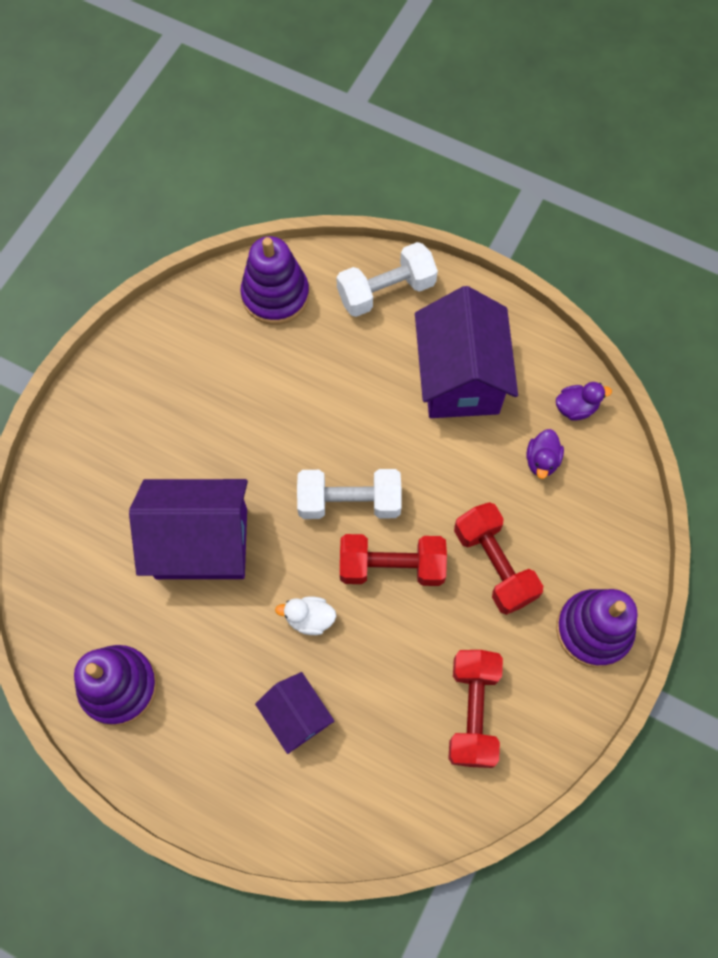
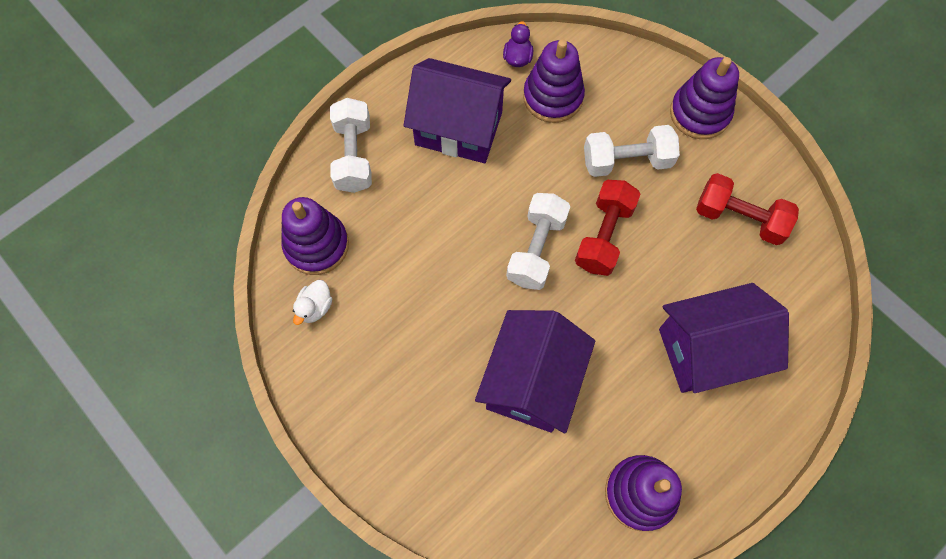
camera: 70 degrees left, 0 degrees up
(296, 716) = (708, 350): purple house -> purple house, size x1.84
(309, 618) = (628, 313): white duck -> white duck (315, 307)
(494, 564) = (626, 161): red dumbbell -> white dumbbell
(542, 460) = (553, 97): purple duck -> purple stacking toy

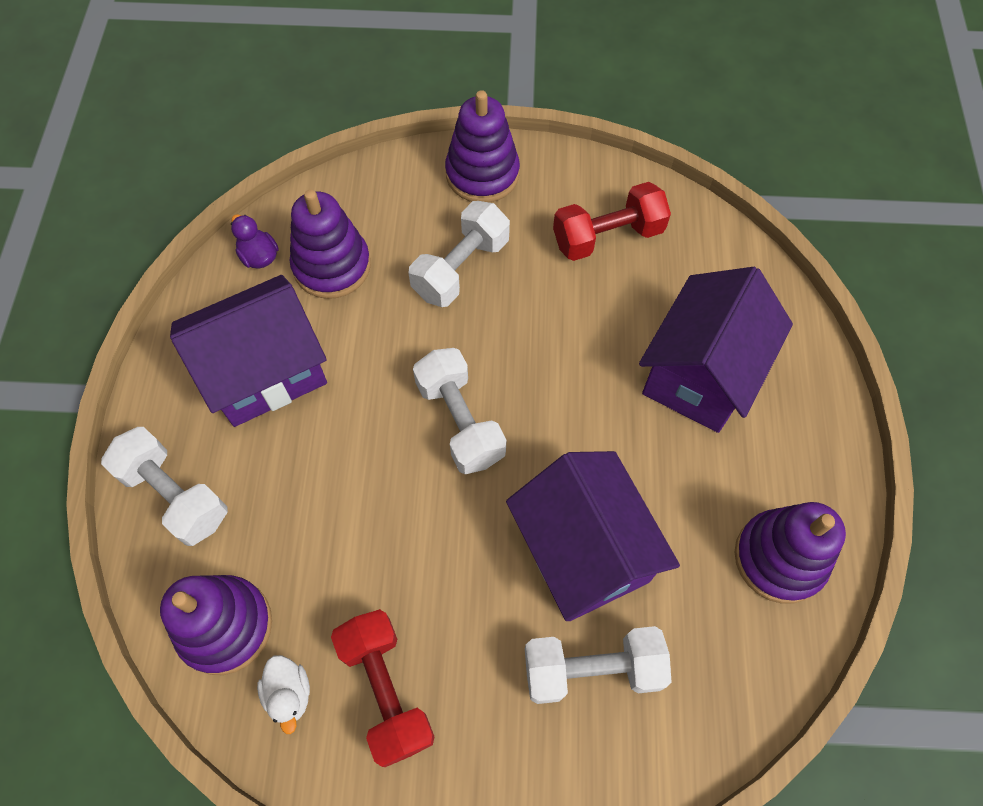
camera: 45 degrees left, 5 degrees down
(473, 444) = (592, 669): none -> white dumbbell
(604, 236) = (509, 353): red dumbbell -> red dumbbell (386, 690)

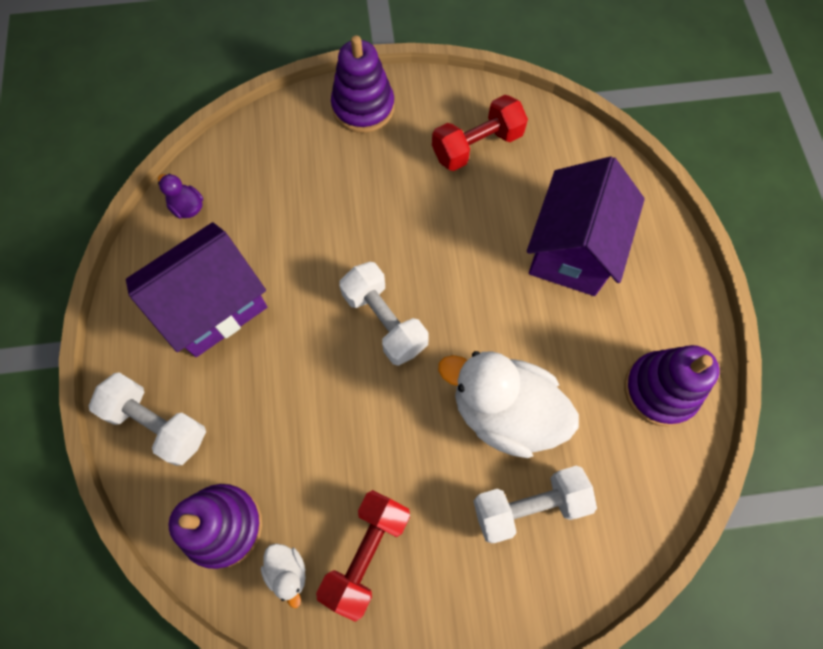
camera: 10 degrees left, 5 degrees up
(332, 266) = (251, 206): purple stacking toy -> none
(386, 690) = (367, 553): red dumbbell -> red dumbbell turned 60 degrees clockwise
(461, 268) = (360, 191): white dumbbell -> none
(583, 552) = (504, 412): purple house -> white duck

